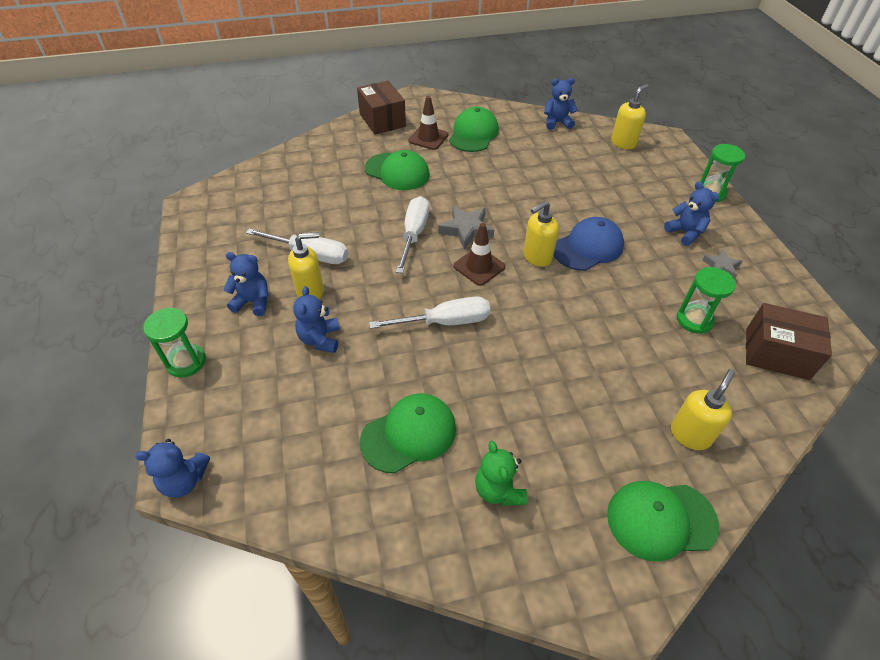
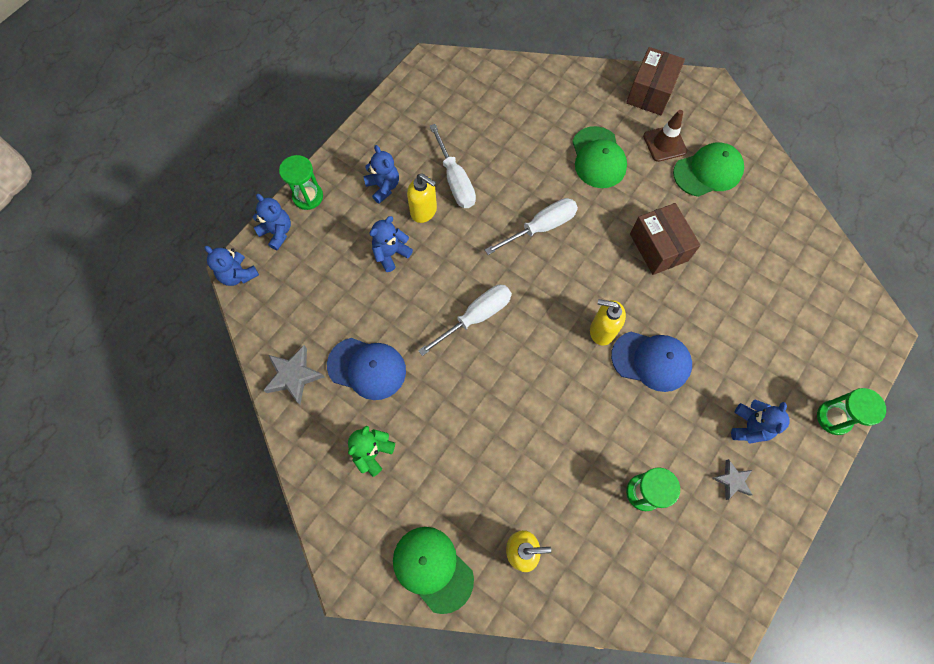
camera: 50 degrees right, 20 degrees up
(409, 434) = (367, 368): green cap -> blue cap
(445, 322) = (475, 317): white screwdriver -> white screwdriver turned 75 degrees counterclockwise
(466, 230) = (582, 259): grey star -> grey star (294, 376)
(479, 266) = (551, 298): brown traffic cone -> none
(557, 123) = (800, 223): blue teddy bear -> blue teddy bear (277, 232)
(623, 143) = (831, 298): yellow soap dispenser -> none
(776, 354) = (664, 577): brown box -> brown box (658, 247)

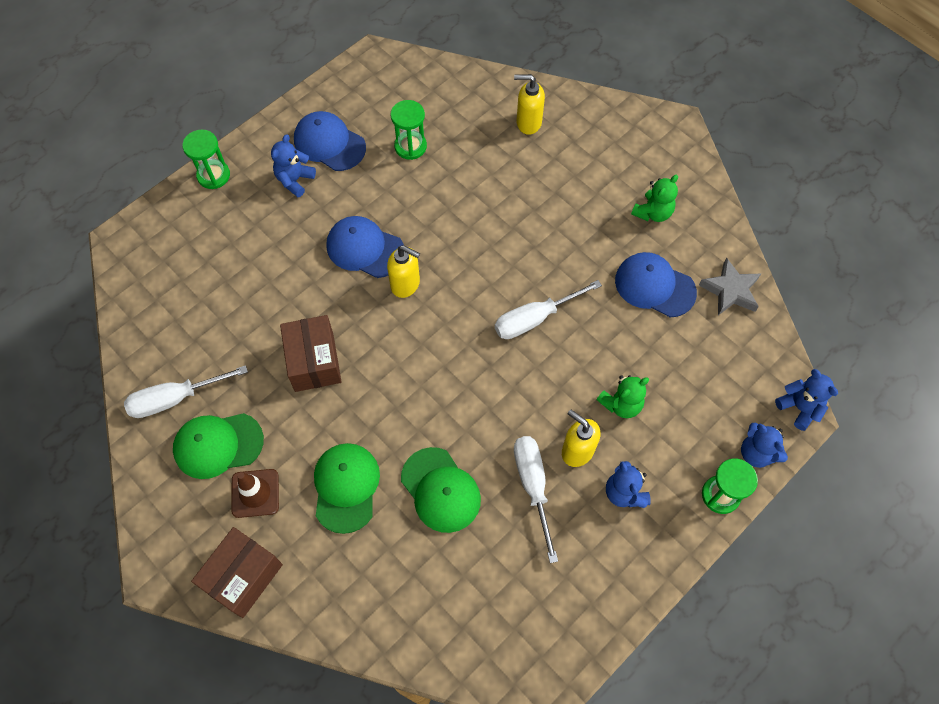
camera: 170 degrees left, 5 degrees down
(391, 253) = (621, 404): blue teddy bear -> green teddy bear
(432, 568) = (605, 122): green cap -> green cap (440, 490)
(540, 227) = (441, 407): white screwdriver -> white screwdriver (175, 398)
(732, 480) = (329, 143): grey star -> blue cap

